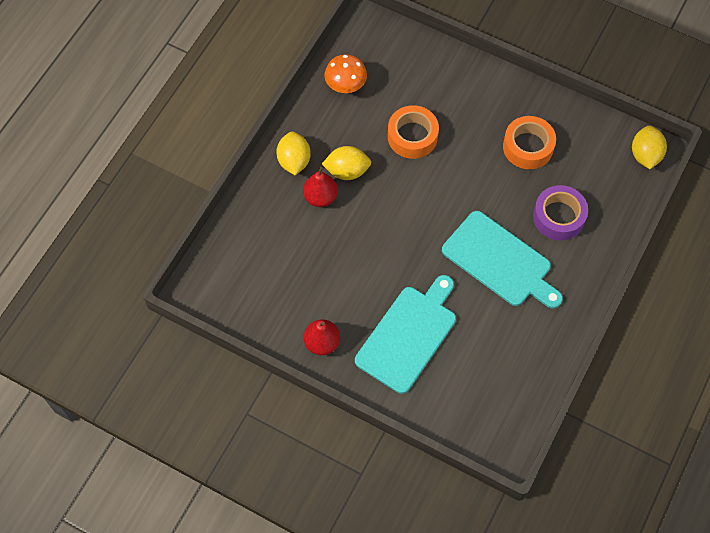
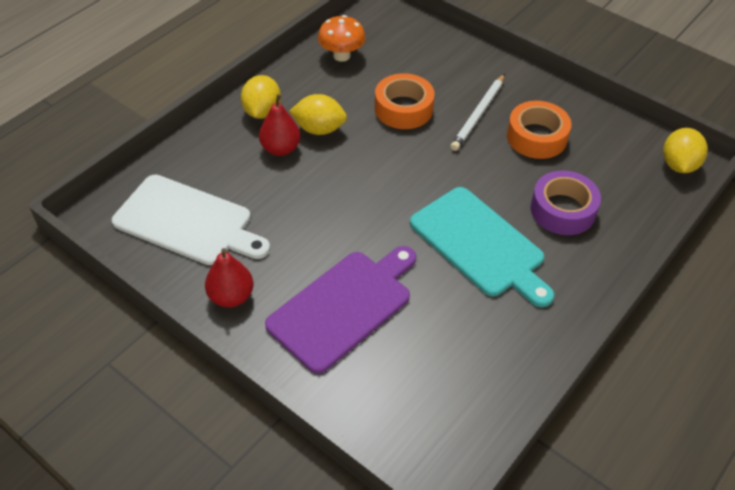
camera: 10 degrees right, 15 degrees down
(267, 283) = (188, 222): none -> white cutting board
(408, 335) = (344, 306): turquoise cutting board -> purple cutting board
(476, 131) = (478, 114): none -> white pencil

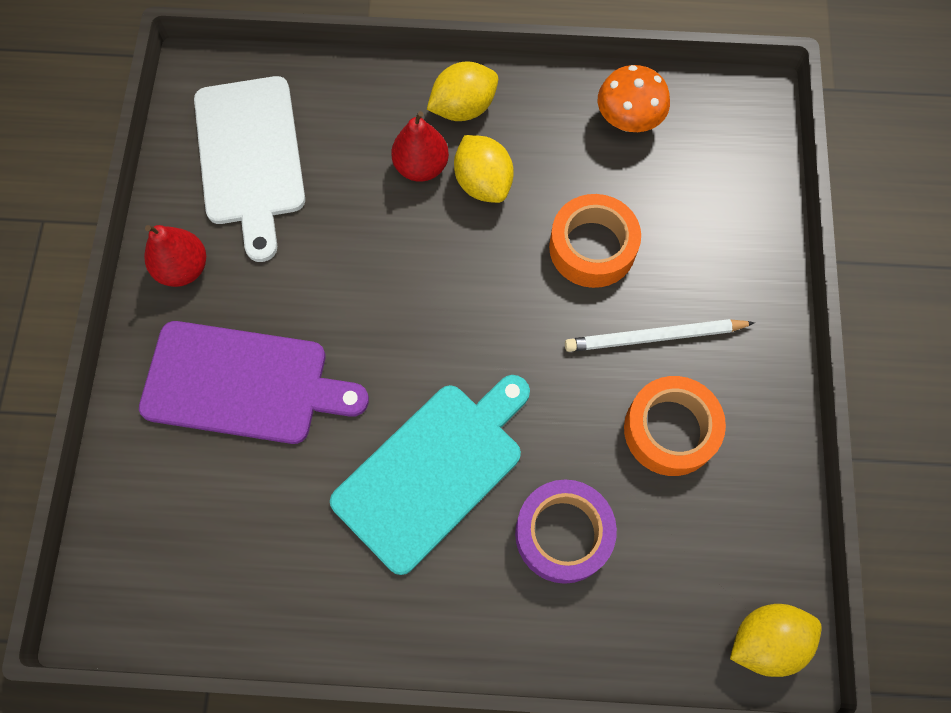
camera: 55 degrees right, 20 degrees up
(480, 245) = (433, 470): turquoise cutting board -> turquoise cutting board turned 150 degrees counterclockwise

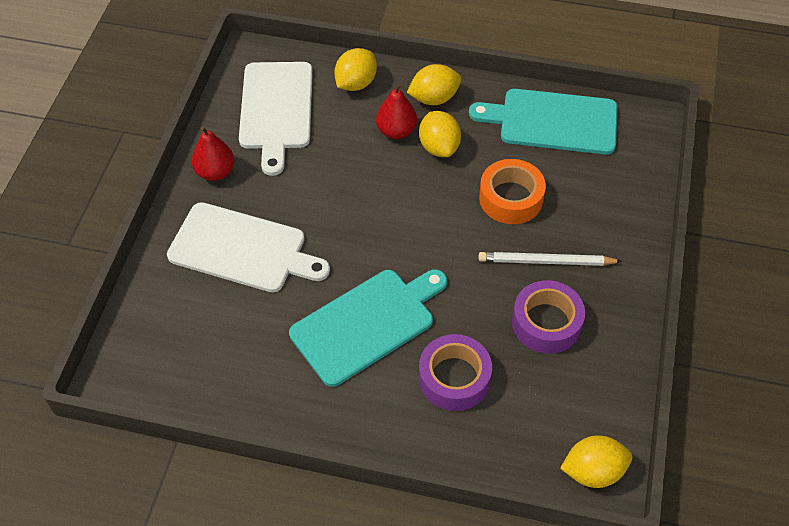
camera: 10 degrees right, 15 degrees down
(244, 383) = (243, 249): purple cutting board -> white cutting board
(353, 99) = (356, 83): none -> yellow lemon
(628, 120) = (552, 121): orange mushroom -> turquoise cutting board
(670, 430) = (546, 323): orange tape -> purple tape

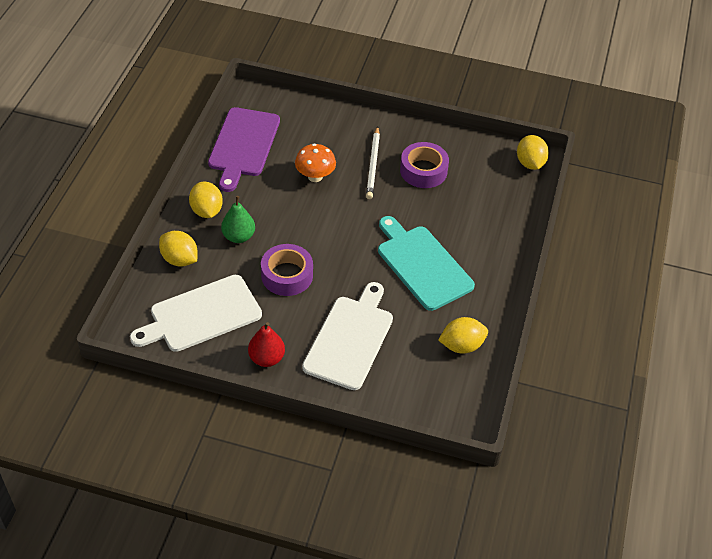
camera: 90 degrees left, 5 degrees down
(276, 110) = (201, 315): white cutting board -> white cutting board turned 150 degrees clockwise
(396, 131) = (238, 236): red pear -> green pear
(439, 147) = (259, 212): yellow lemon -> yellow lemon (461, 345)
(454, 378) = (466, 221): purple tape -> purple tape (287, 275)
(511, 198) = (315, 176): orange tape -> orange mushroom
(552, 121) = (243, 145): turquoise cutting board -> purple cutting board

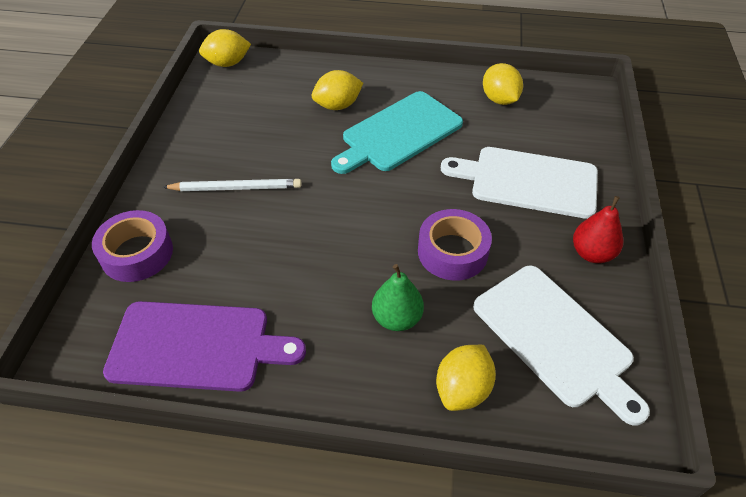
camera: 95 degrees left, 0 degrees up
(206, 211) = (352, 371): yellow lemon -> yellow lemon (338, 105)
(315, 176) = (263, 245): orange mushroom -> none
(423, 171) = (244, 142): purple tape -> purple tape (137, 253)

